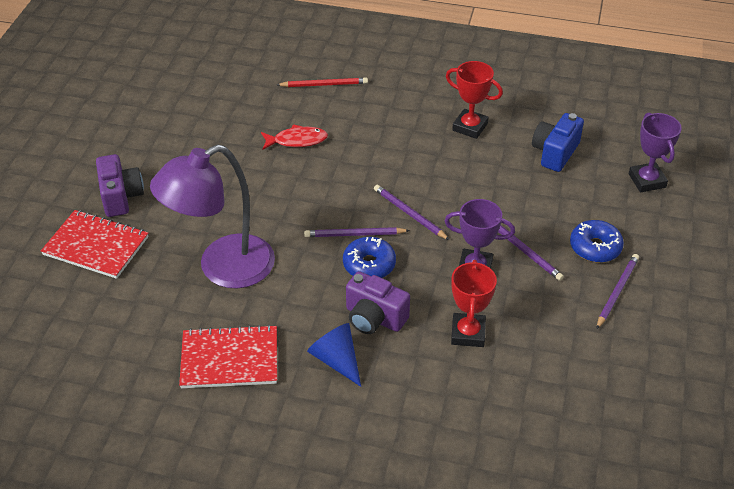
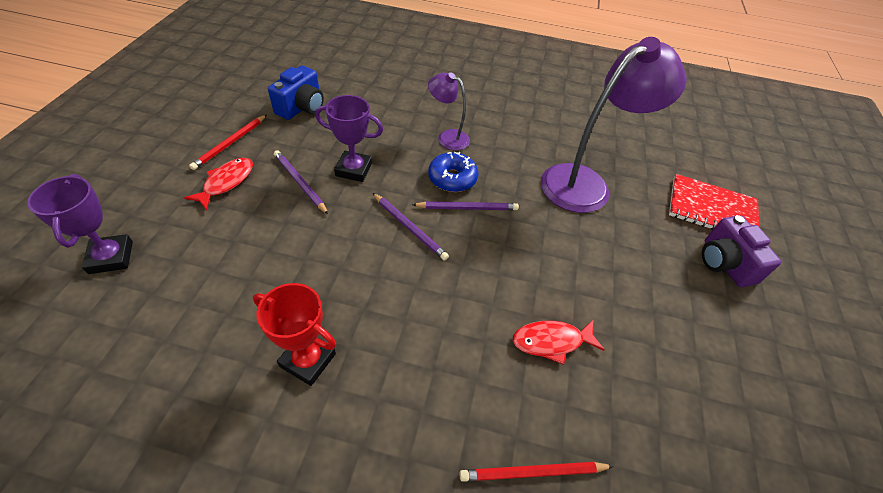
camera: 175 degrees right, 5 degrees up
(229, 359) = (555, 118): red notebook -> none
(336, 360) = (475, 112): blue cone -> none
(374, 318) = (447, 137): purple camera -> purple lamp
(468, 333) = (372, 122): red trophy -> none
(555, 153) = (205, 306): blue camera -> blue camera (301, 107)
(595, 247) = (226, 182): blue donut -> red fish
(617, 292) = (230, 143): purple pencil -> red pencil

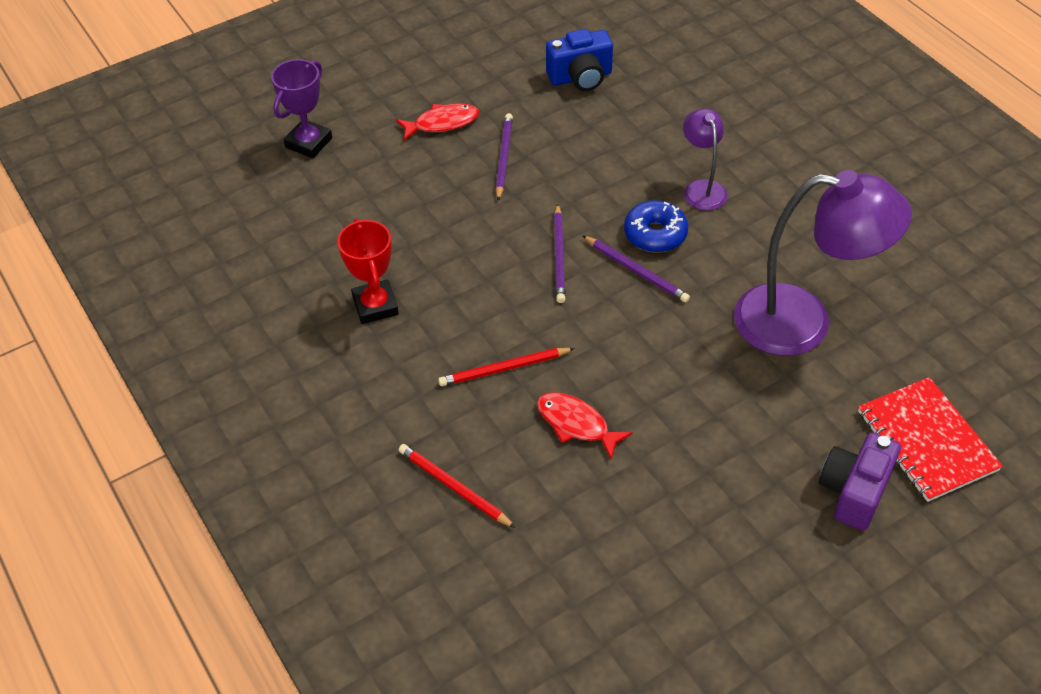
camera: 50 degrees right, 0 degrees up
(230, 143) = (478, 85): red pencil -> red pencil (504, 369)
(353, 169) = (565, 171): purple trophy -> none

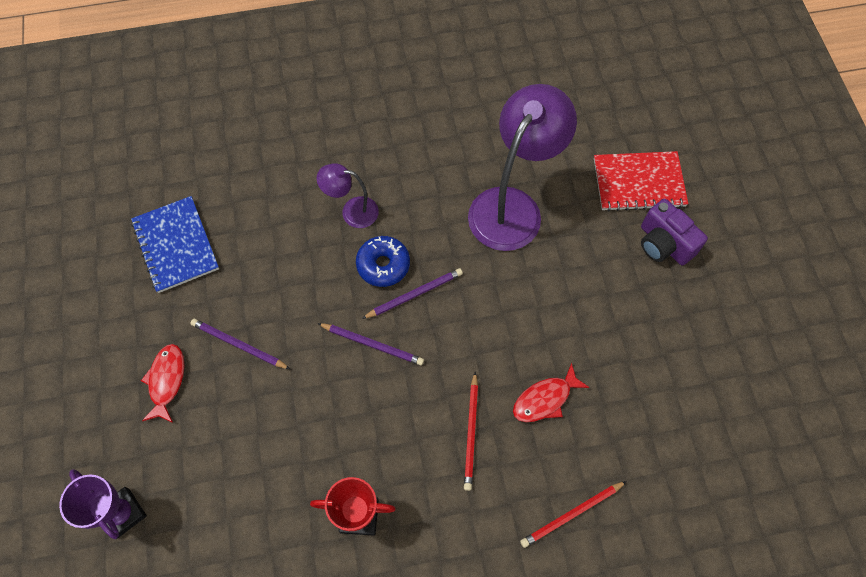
camera: 70 degrees left, 15 degrees up
(580, 77) = (176, 245): blue camera -> blue notebook

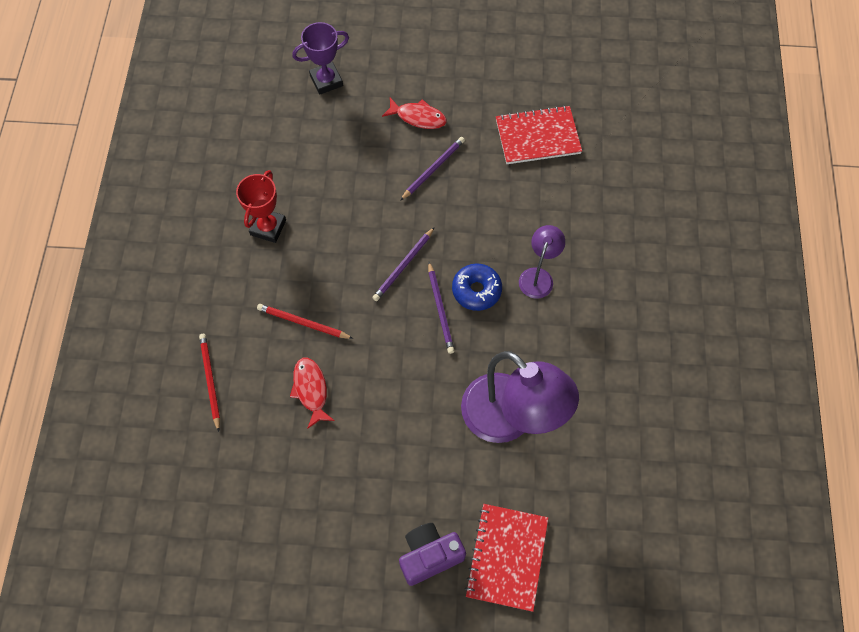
camera: 105 degrees right, 0 degrees up
(176, 245) = (537, 137): blue notebook -> red notebook

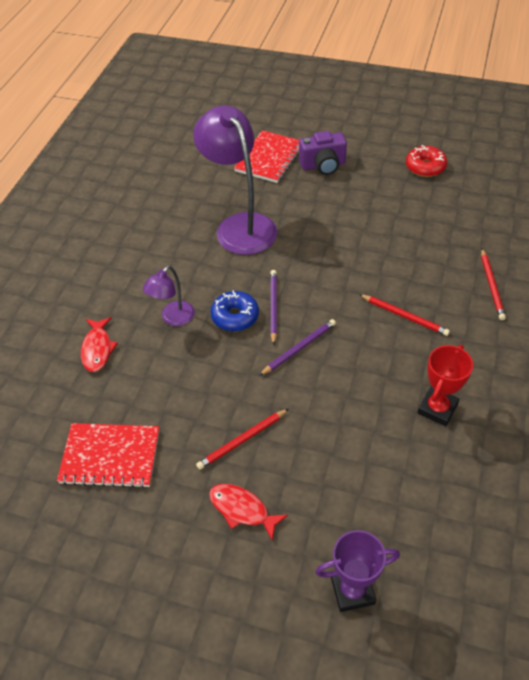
camera: 165 degrees left, 15 degrees down
(288, 579) = (425, 167): none -> red donut
(311, 390) = (401, 267): red fish -> red fish (97, 349)
(433, 169) = (242, 440): purple pencil -> red pencil

